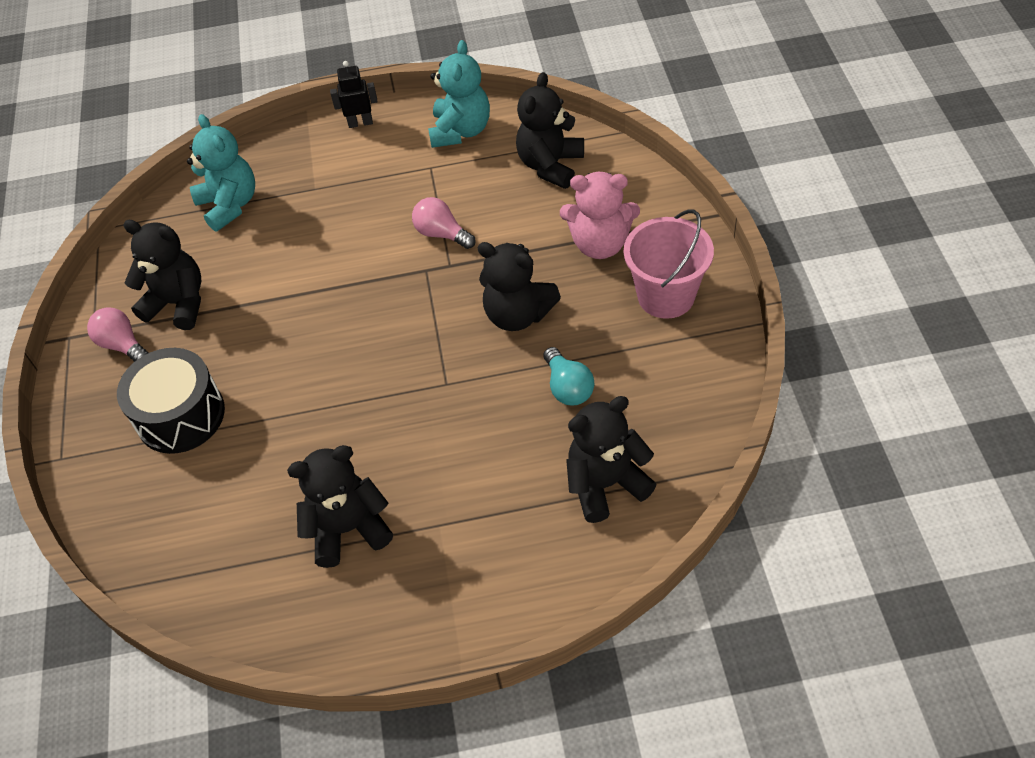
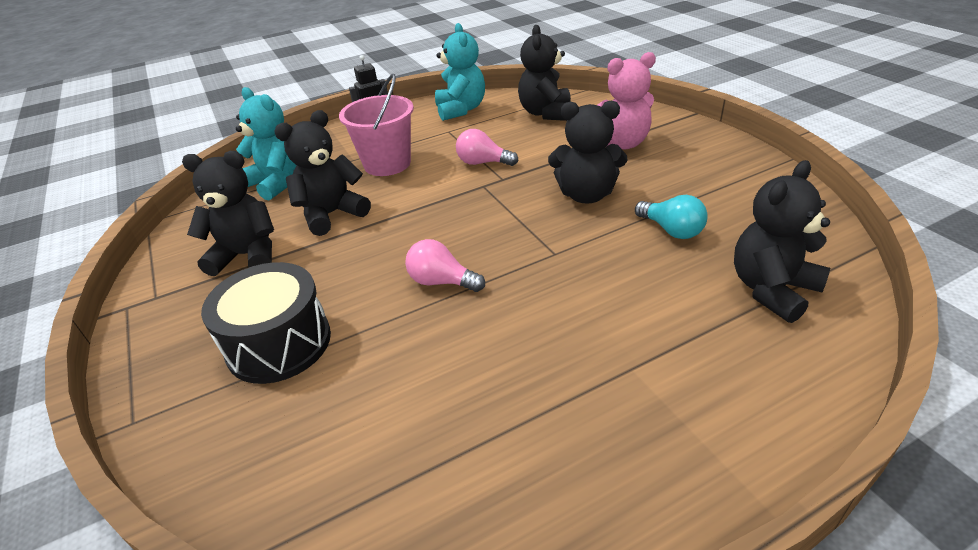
camera: 20 degrees left, 15 degrees down
(123, 345) = (193, 299): pink light bulb -> pink light bulb (442, 282)
(348, 529) = (530, 400): black teddy bear -> black teddy bear (331, 214)
(666, 296) = (701, 159): pink bucket -> pink bucket (387, 164)

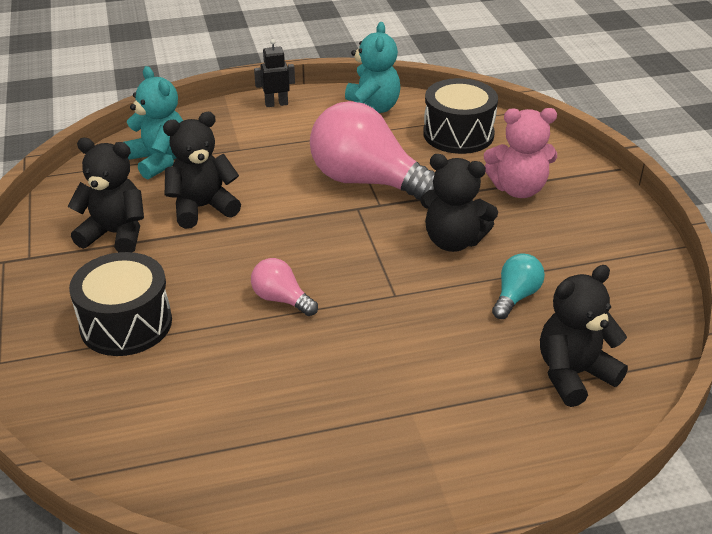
camera: 10 degrees right, 0 degrees up
(387, 164) = (272, 162): pink bucket -> none
(483, 163) = (367, 181): pink light bulb -> pink light bulb, size x2.18
(546, 113) = (458, 134): black teddy bear -> black drum
(671, 230) = (515, 296): turquoise light bulb -> turquoise light bulb turned 120 degrees counterclockwise

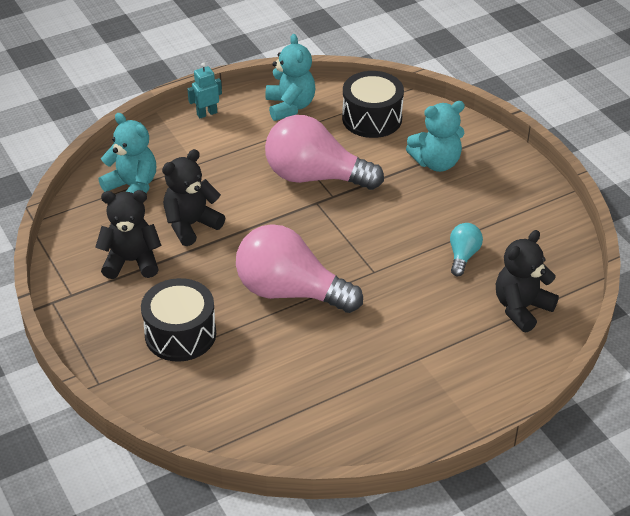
camera: 15 degrees left, 5 degrees up
(276, 104) = (207, 113): black robot -> turquoise robot
(281, 299) = (290, 291): pink light bulb -> pink light bulb, size x2.18
(453, 241) = (401, 218): black teddy bear -> none
(518, 189) = (436, 162): pink teddy bear -> turquoise teddy bear

